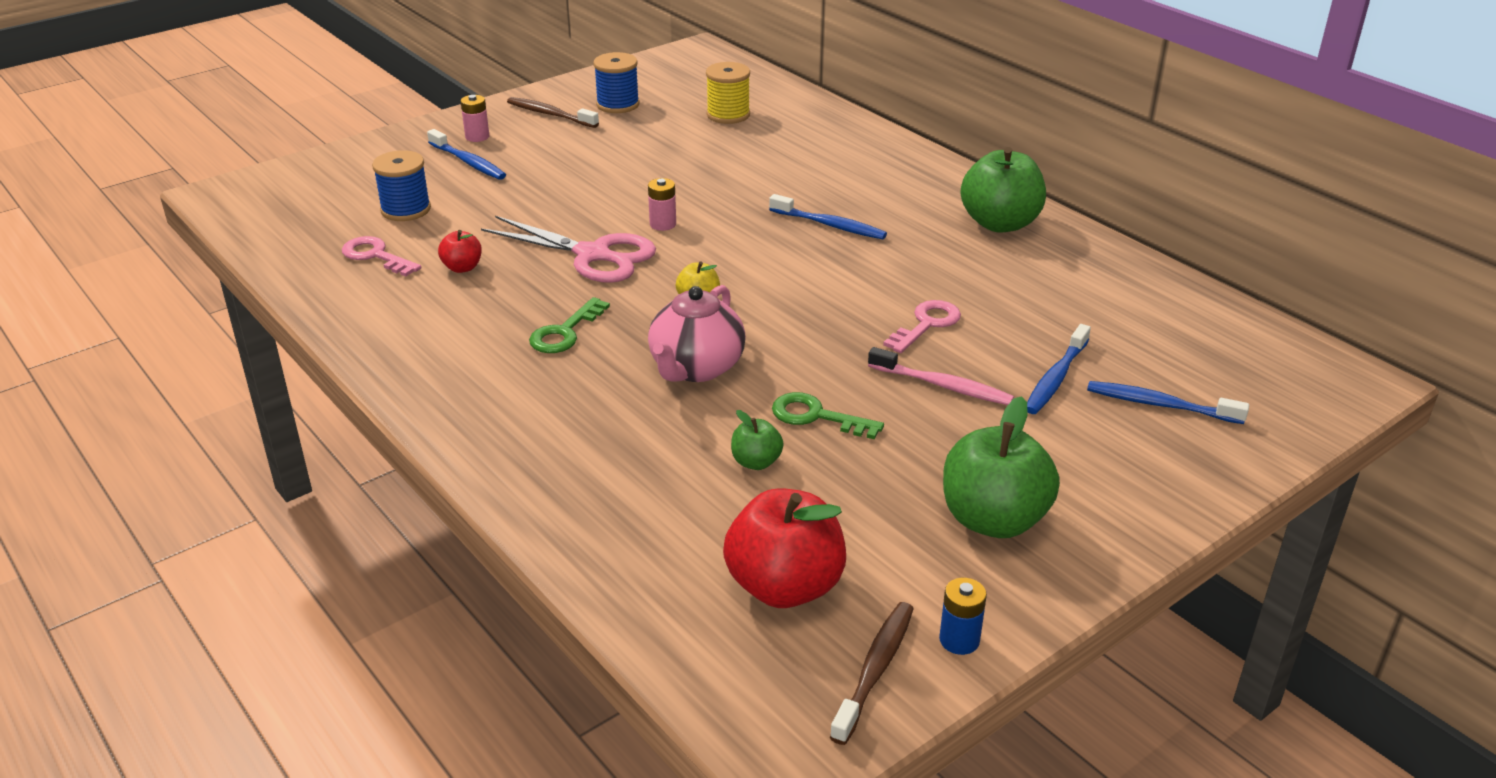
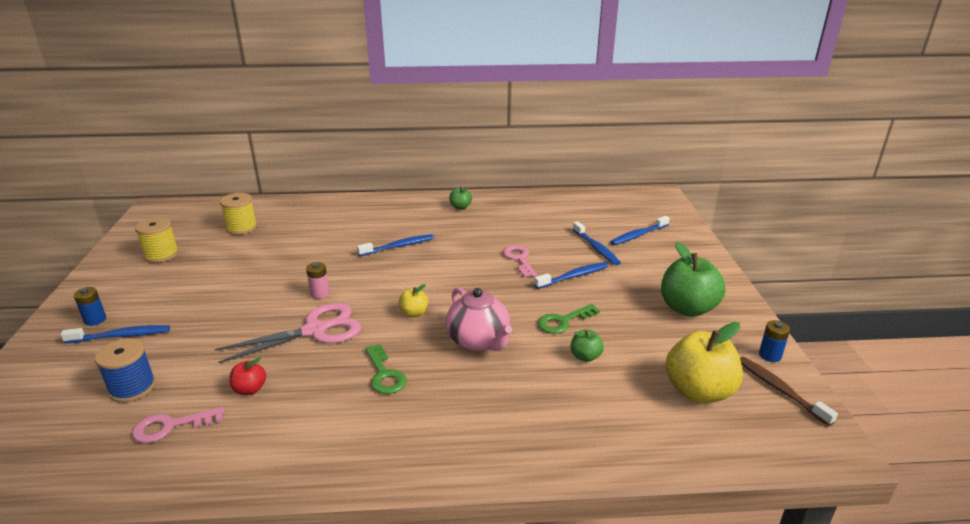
camera: 55 degrees left, 5 degrees down
(477, 137) = (95, 320): pink battery -> blue battery
(550, 114) = (125, 281): brown toothbrush -> none
(618, 104) = (161, 255): blue spool -> yellow spool
(785, 586) = (698, 391): red apple -> yellow apple
(942, 385) = (573, 276): pink toothbrush -> blue toothbrush
(1000, 223) = (460, 207): green apple -> green apple, size x0.49

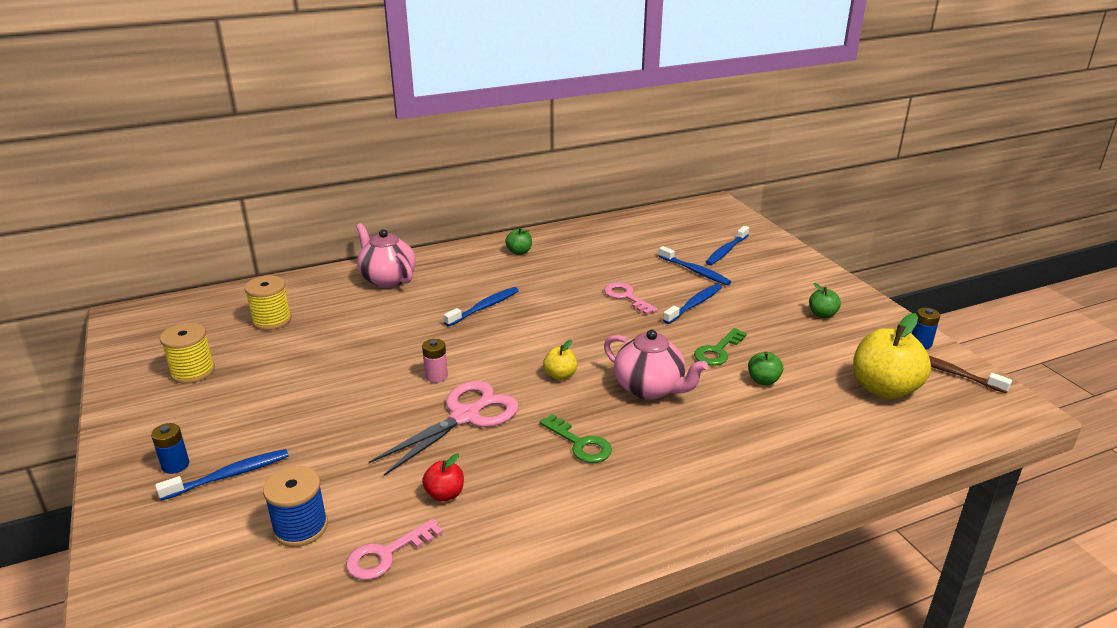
camera: 20 degrees left, 0 degrees up
(345, 212) = (387, 279): none -> pink teapot
(687, 308) = (822, 314): green apple -> green apple, size x0.49

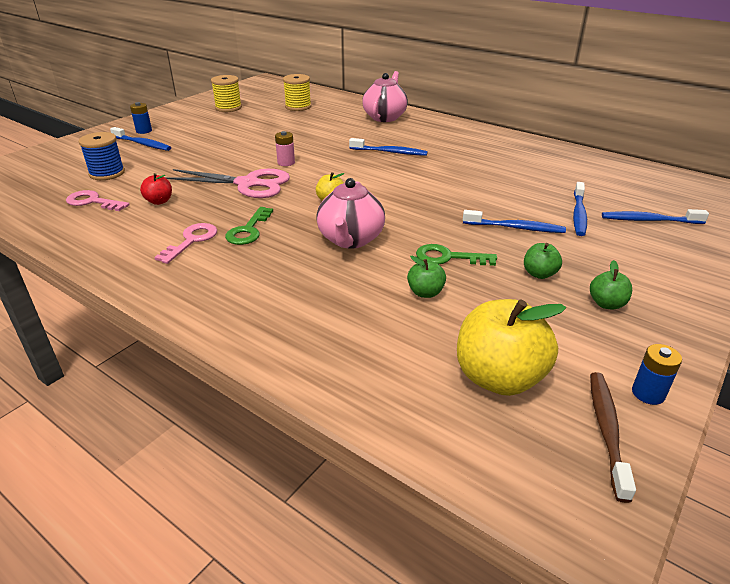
camera: 60 degrees right, 5 degrees up
(519, 252) = (487, 141): green apple -> green apple (539, 274)
(626, 297) = (481, 196): pink key -> pink key (191, 241)

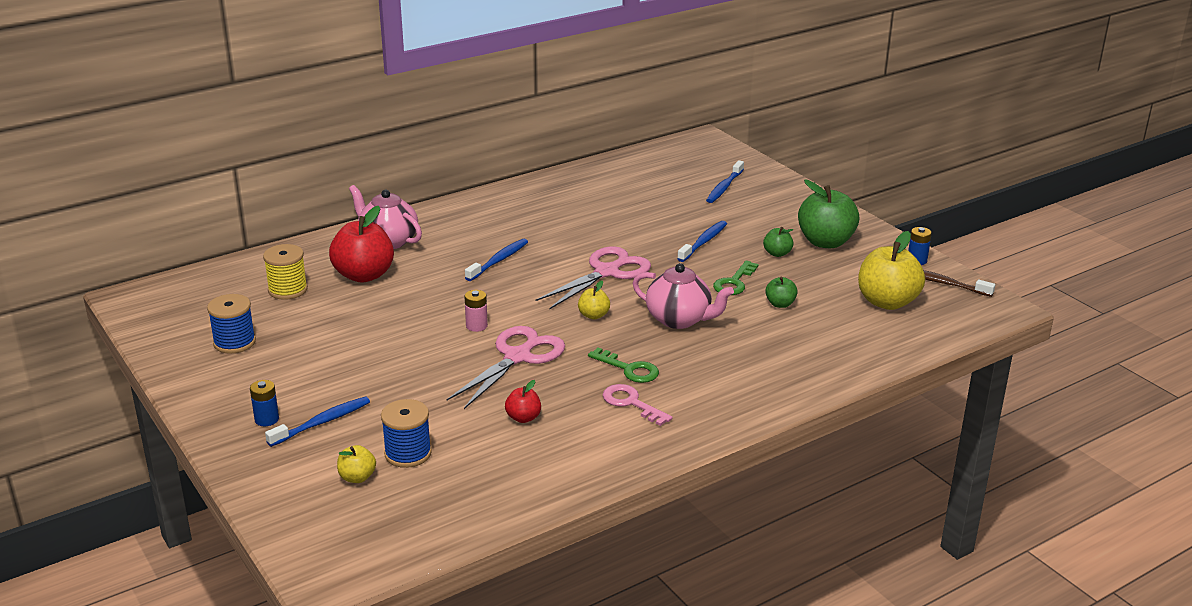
camera: 70 degrees left, 5 degrees down
(78, 165) = (357, 477): none -> yellow apple
(93, 202) = (492, 464): pink key -> none
(228, 108) = (234, 342): yellow spool -> blue spool
(332, 120) = (364, 275): none -> red apple
(409, 193) = (606, 272): none -> pink scissors
(579, 214) = (697, 210): blue toothbrush -> none
(606, 304) = (825, 242): green apple -> green apple, size x2.06

